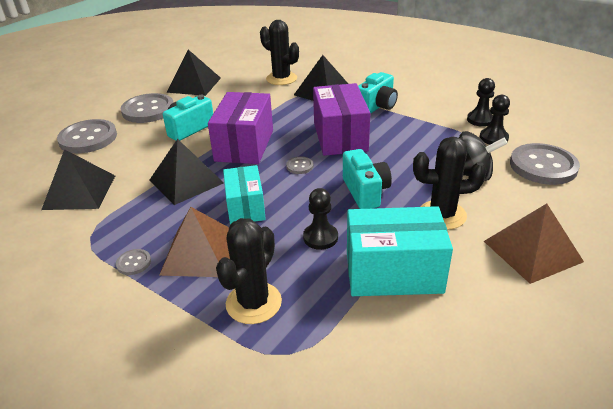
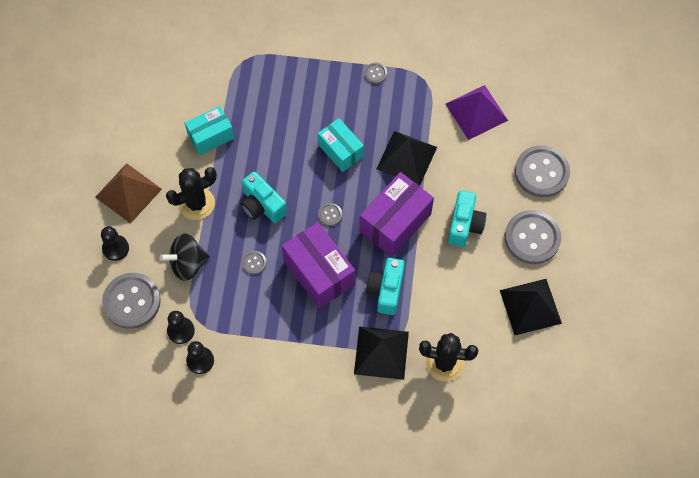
camera: 150 degrees right, 30 degrees up
(79, 192) = (476, 112): black pyramid -> purple pyramid
(200, 253) = (340, 99): brown pyramid -> none
(244, 145) = (395, 223): purple box -> purple box turned 60 degrees clockwise
(253, 303) = (281, 79): black cactus -> none
(320, 237) = (271, 145): black pawn -> black pawn (115, 248)
(376, 107) = (310, 343): turquoise camera -> turquoise camera (386, 290)
(393, 272) = (211, 136): turquoise box -> turquoise box, size x0.65
(399, 157) = (254, 263): none -> grey button

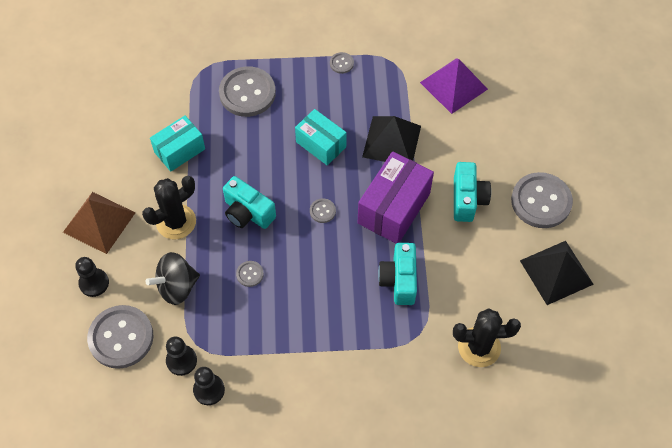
camera: 10 degrees left, 5 degrees down
(319, 272) = (322, 273): purple box -> none
(381, 352) = (408, 347): black pyramid -> none
(541, 172) = (534, 134): grey button -> grey button (247, 93)

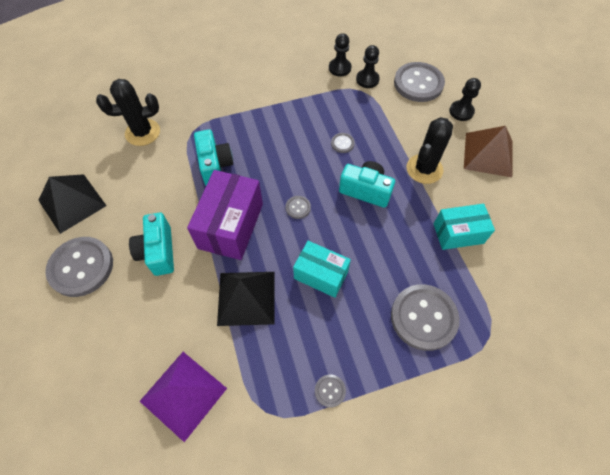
camera: 165 degrees right, 0 degrees up
(177, 287) = (396, 122): black spinning top -> none
(180, 151) = (458, 233): turquoise box -> turquoise box turned 45 degrees clockwise

